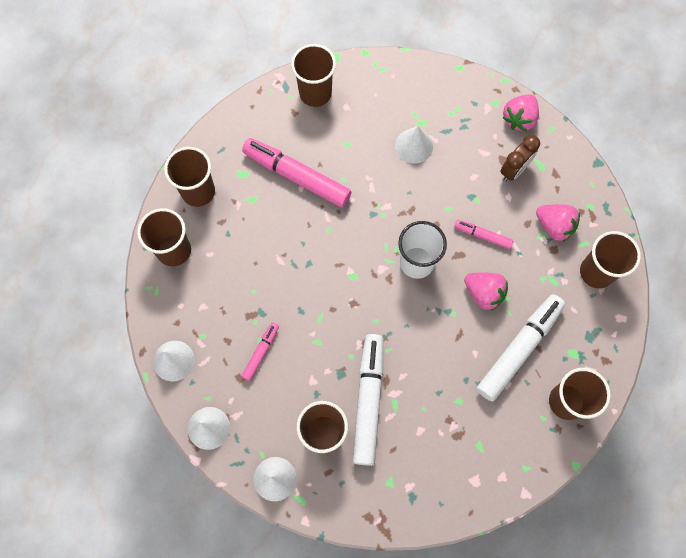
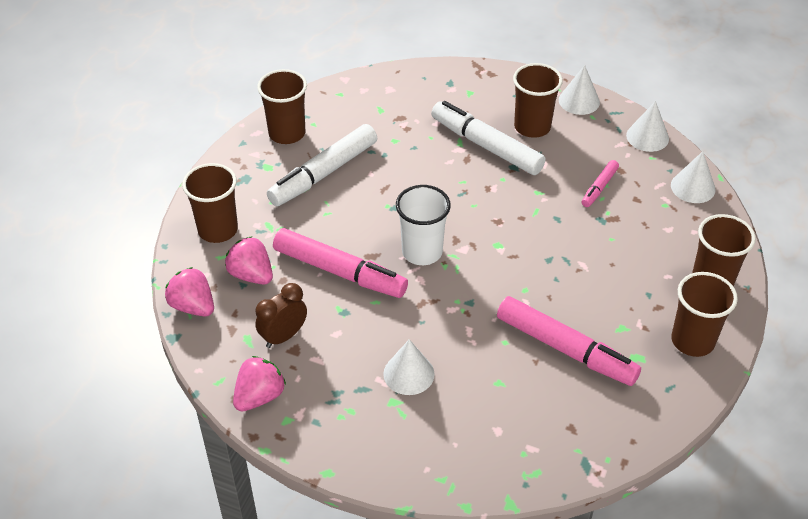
camera: 175 degrees left, 25 degrees down
(315, 93) = (542, 452): brown cup -> none
(368, 400) = (486, 146): white marker -> white marker turned 120 degrees clockwise
(482, 235) = (339, 272): pink marker -> pink marker, size x2.02
(484, 293) = (350, 220): pink strawberry -> pink strawberry (193, 306)

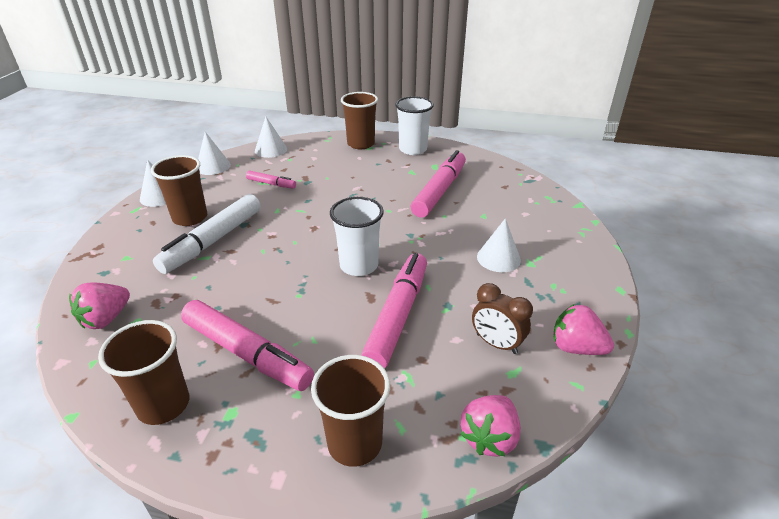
camera: 100 degrees left, 10 degrees down
(251, 275) = (422, 389): pink strawberry -> pink strawberry (106, 319)
(323, 173) = (246, 353): white marker -> pink marker
(692, 341) = (413, 149): brown cup -> white cup

